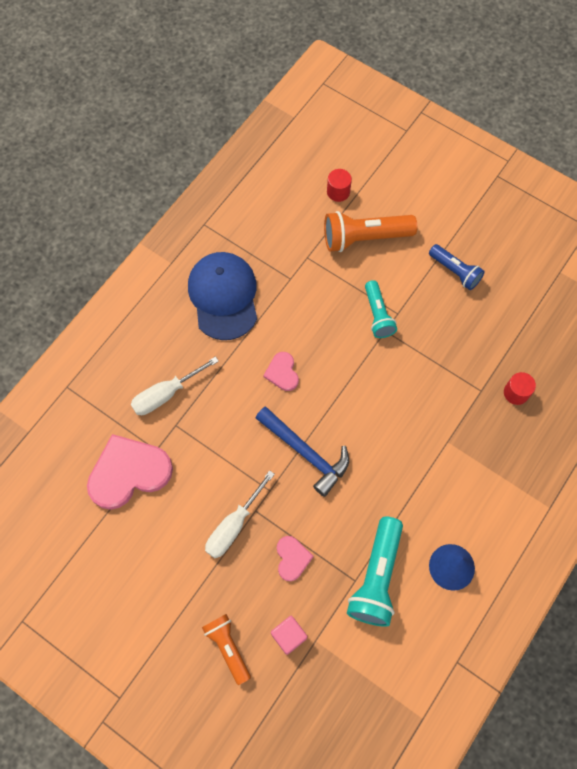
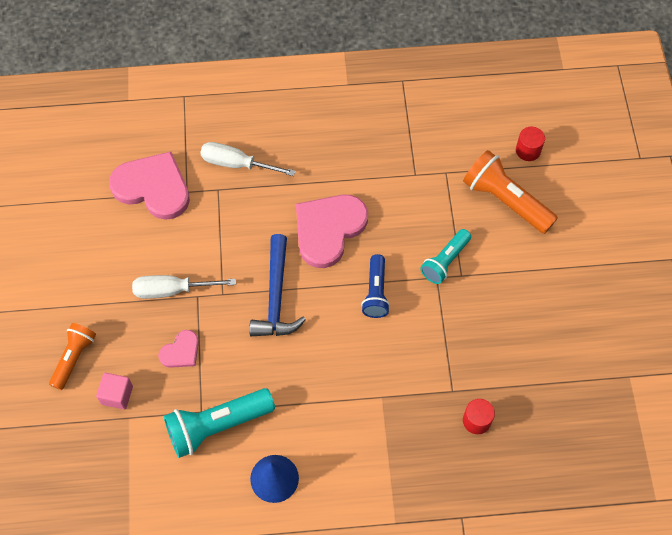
camera: 50 degrees right, 5 degrees down
(223, 296) = (354, 140): blue cap -> none
(282, 372) = (328, 229): pink heart -> pink heart, size x2.01
(455, 271) = (543, 291): blue flashlight -> blue flashlight (375, 292)

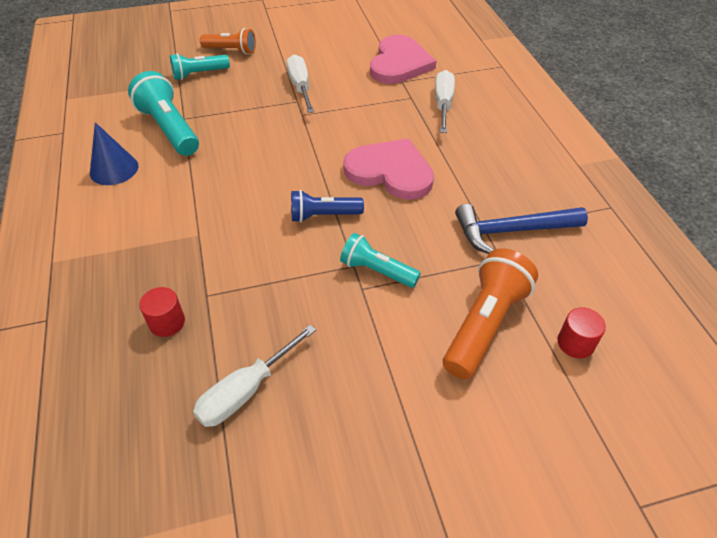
camera: 80 degrees right, 15 degrees down
(117, 395) = (199, 74): pink cube -> turquoise flashlight
(181, 351) = (241, 99): pink heart -> none
(276, 297) = (304, 146): blue hammer -> blue hammer (511, 231)
(544, 364) = (247, 390): none -> white screwdriver

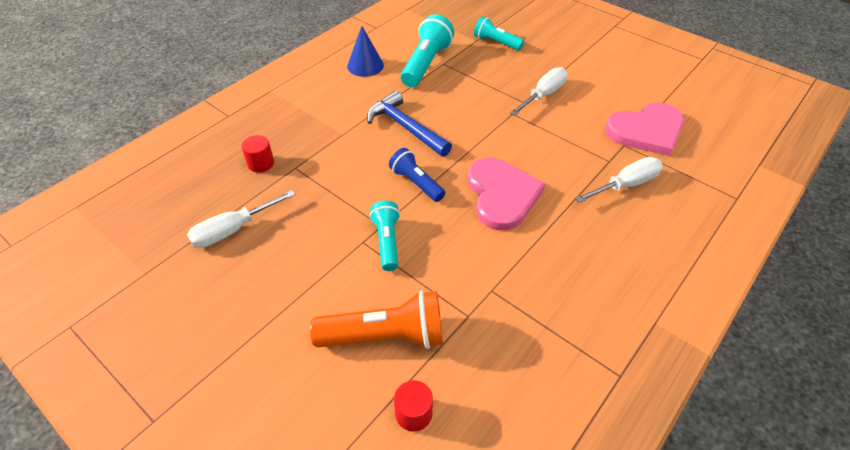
camera: 55 degrees right, 0 degrees up
(231, 50) = (541, 40): orange flashlight -> none
(247, 390) = (233, 230): white screwdriver -> white screwdriver turned 45 degrees counterclockwise
(511, 231) = (509, 307): blue hammer -> blue hammer (405, 127)

